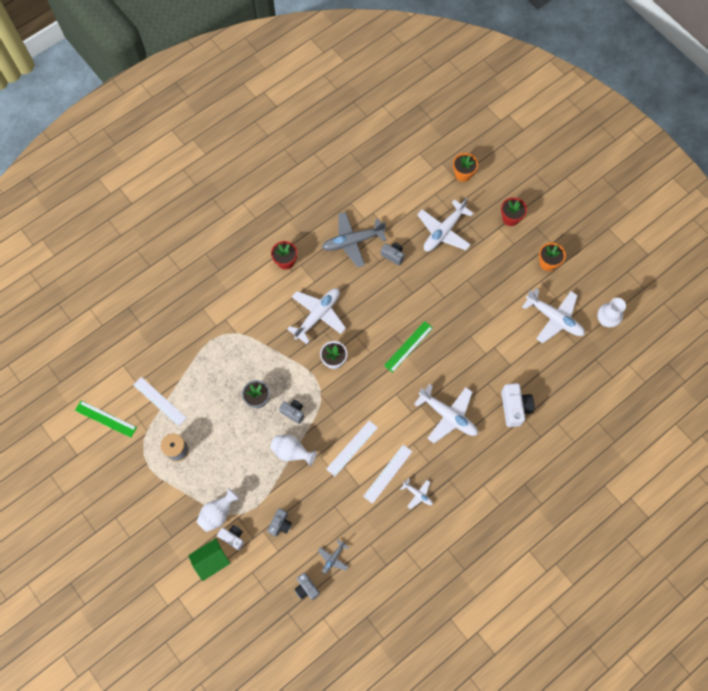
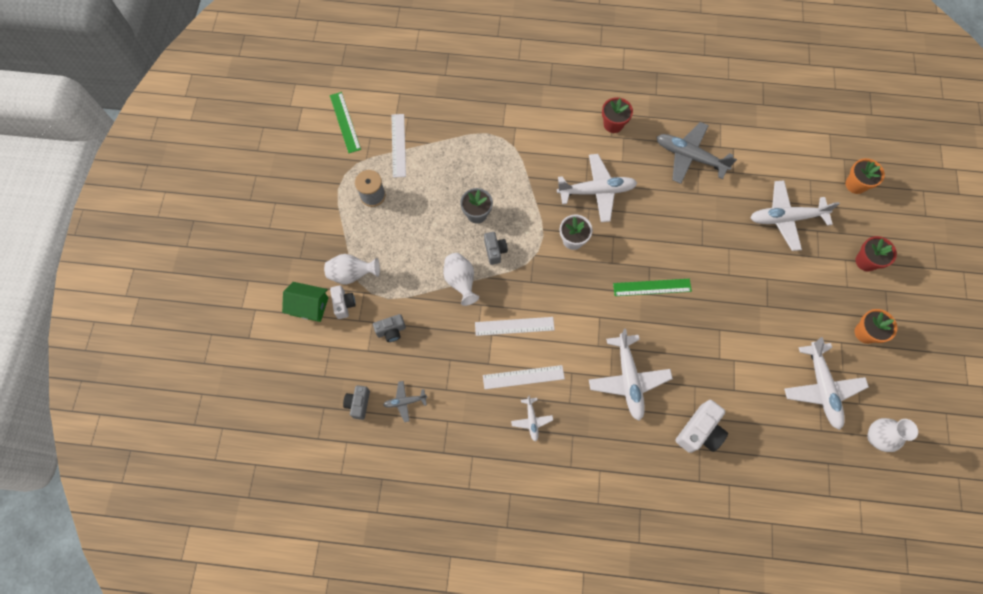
camera: 45 degrees right, 0 degrees up
(393, 255) = (716, 199): grey camera -> none

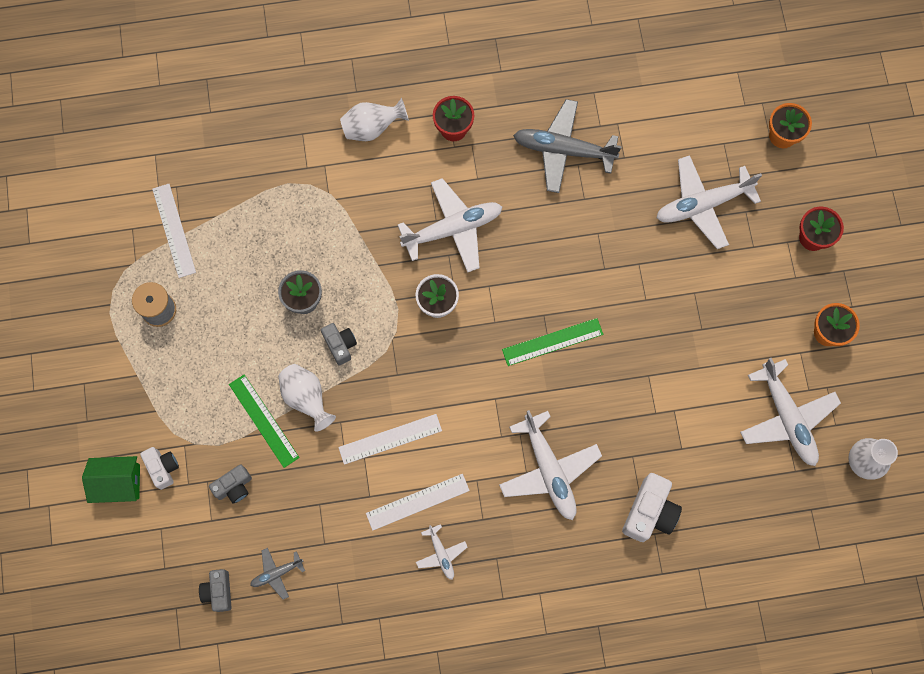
camera: 15 degrees left, 5 degrees up
(345, 122) = (92, 215): green ruler -> green ruler (263, 420)
(352, 274) = (162, 425): white vase -> white vase (372, 128)

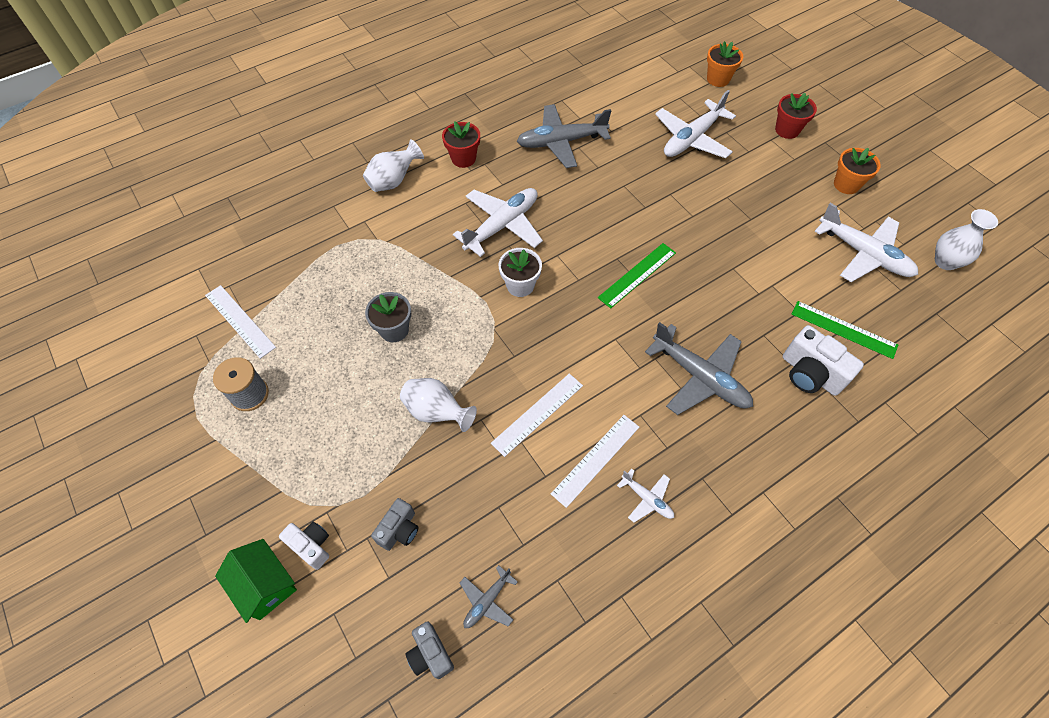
camera: 25 degrees left, 15 degrees down
(118, 482) = (264, 585): green house -> green house turned 75 degrees clockwise
(263, 420) = (402, 451): green ruler -> green ruler (843, 329)
(340, 345) = (447, 353): grey camera -> none
(549, 470) = (700, 377): white plane -> grey plane
(649, 512) = (810, 374): white camera -> white camera turned 135 degrees clockwise

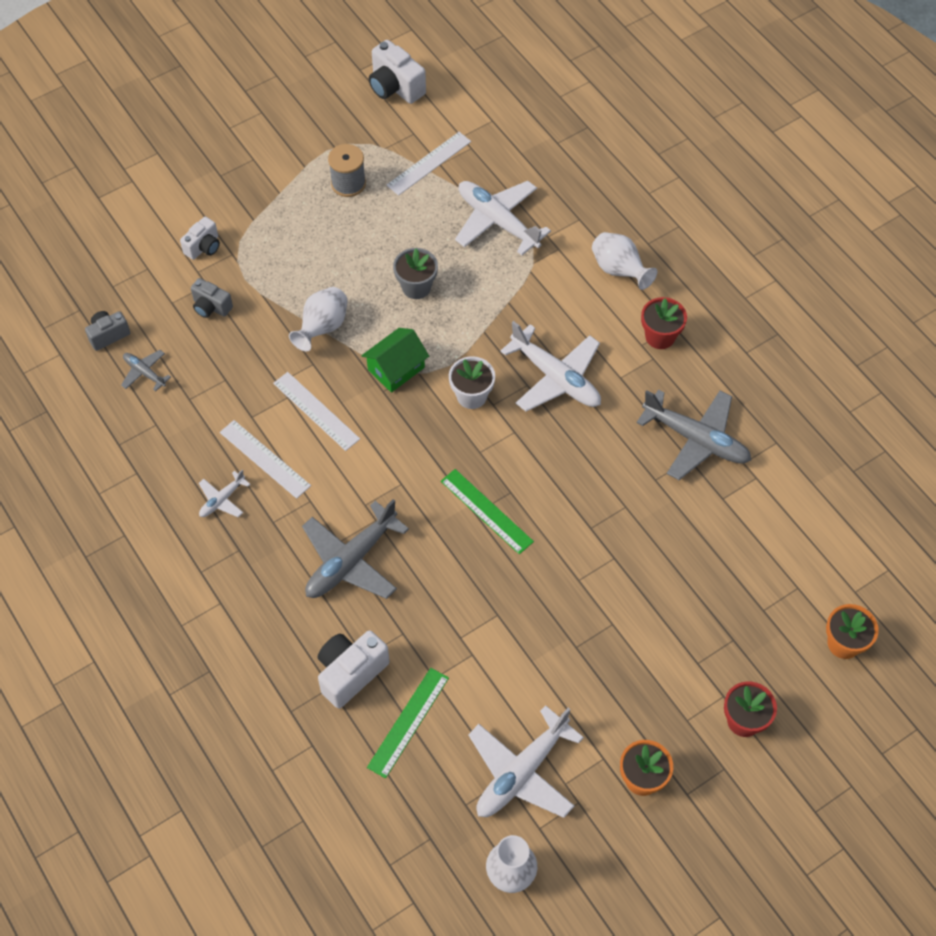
camera: 90 degrees right, 0 degrees up
(125, 353) = (395, 87): none -> white camera
(264, 585) = (175, 220): green house -> green house (396, 368)
(561, 142) = (696, 440): grey plane -> grey plane turned 135 degrees clockwise
(691, 139) = (715, 593): white plane -> white plane (497, 221)

